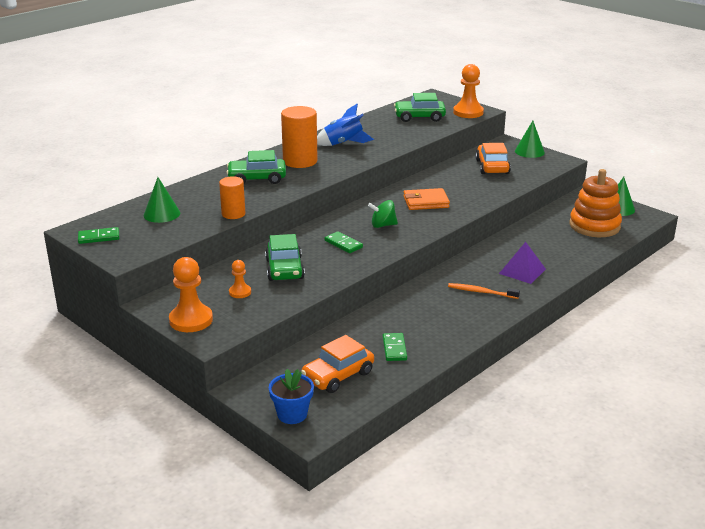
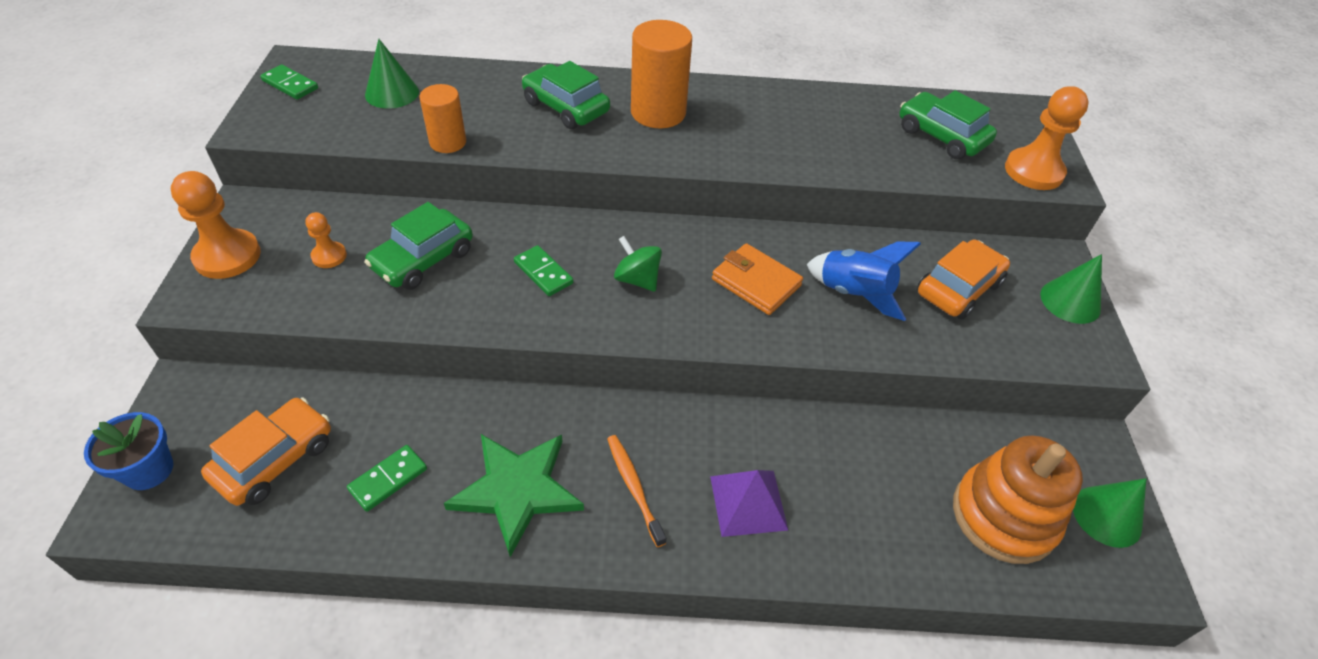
camera: 45 degrees right, 20 degrees up
(338, 375) = (275, 459): orange car -> orange car turned 120 degrees clockwise
(343, 143) = (759, 118): blue rocket -> blue rocket (854, 293)
(343, 244) = (543, 273): green domino -> green domino turned 45 degrees counterclockwise
(445, 319) = (517, 490): none -> green star

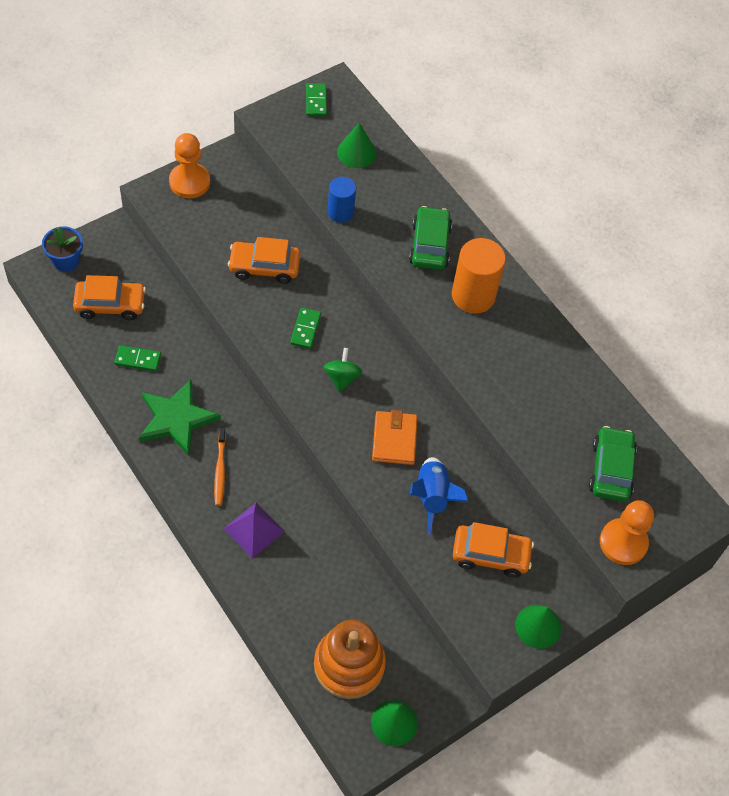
camera: 50 degrees right, 10 degrees up
(329, 256) = (229, 224): orange pawn -> none
(423, 259) = (264, 267): green car -> orange car
(448, 142) = (340, 212): orange cylinder -> blue cylinder
(634, 487) = (220, 470): orange toothbrush -> orange toothbrush turned 150 degrees clockwise

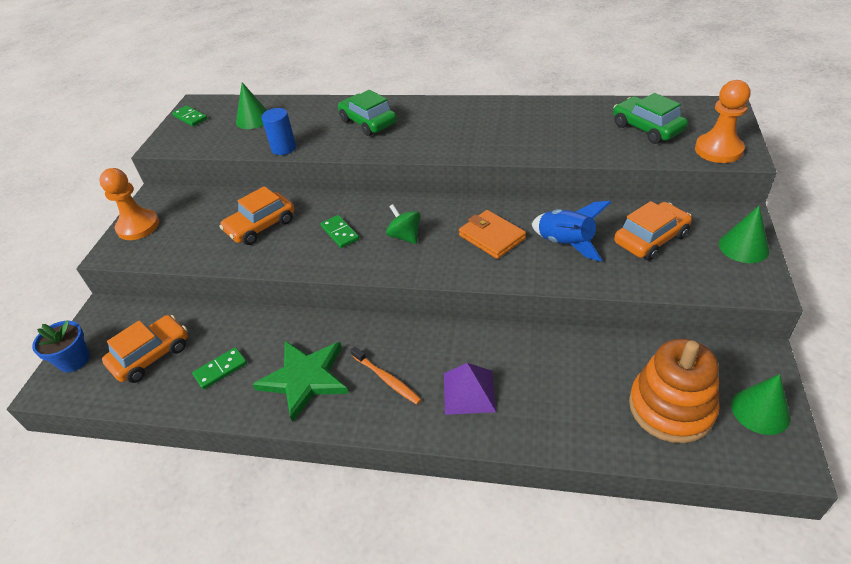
camera: 35 degrees left, 15 degrees down
(473, 295) = (432, 122): orange cylinder -> none

